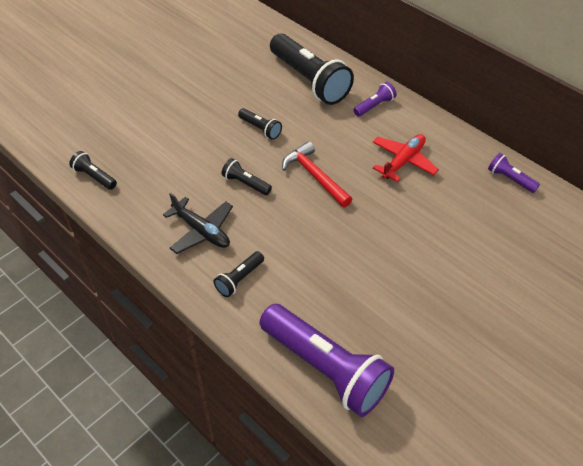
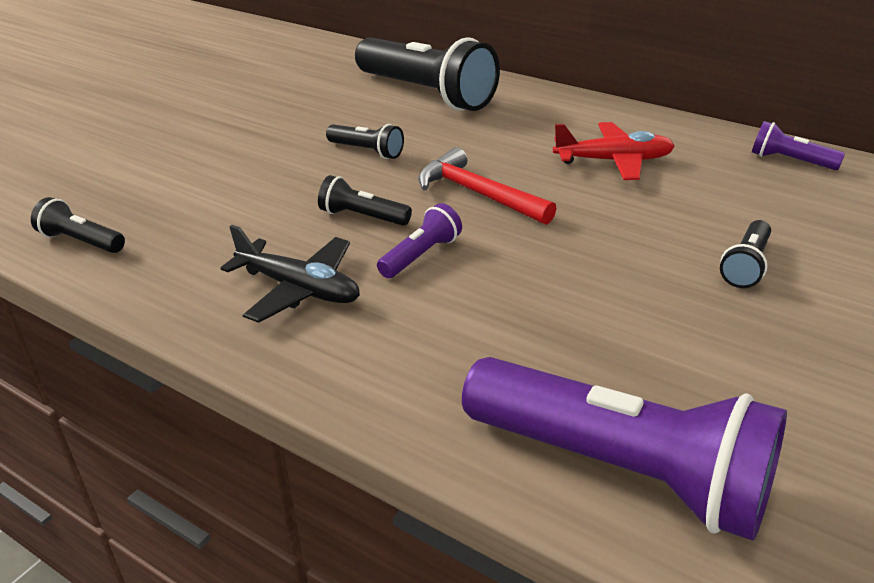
camera: 10 degrees left, 15 degrees down
(239, 279) = (392, 349): black flashlight -> black flashlight (746, 266)
(374, 106) = (538, 108): purple flashlight -> purple flashlight (421, 255)
(403, 161) = (613, 161): red plane -> red plane turned 60 degrees clockwise

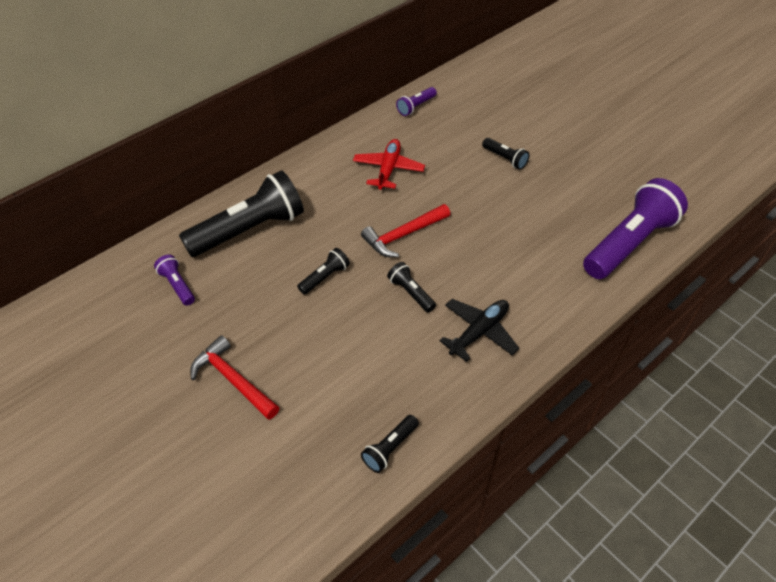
camera: 75 degrees left, 15 degrees up
(190, 128) = (233, 380): none -> red hammer
(362, 217) = (410, 293): black flashlight -> black flashlight turned 105 degrees clockwise
(421, 255) = (461, 273): purple flashlight -> purple flashlight (177, 285)

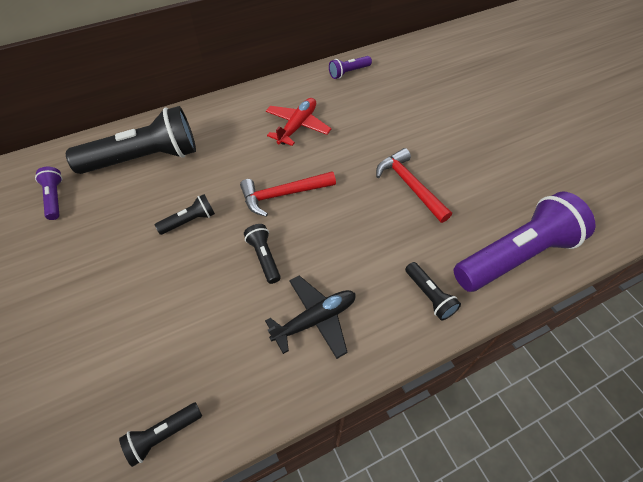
camera: 15 degrees right, 5 degrees up
(233, 380) = (52, 309): red hammer -> red hammer (410, 186)
(505, 159) = (415, 138): black flashlight -> black flashlight (429, 296)

